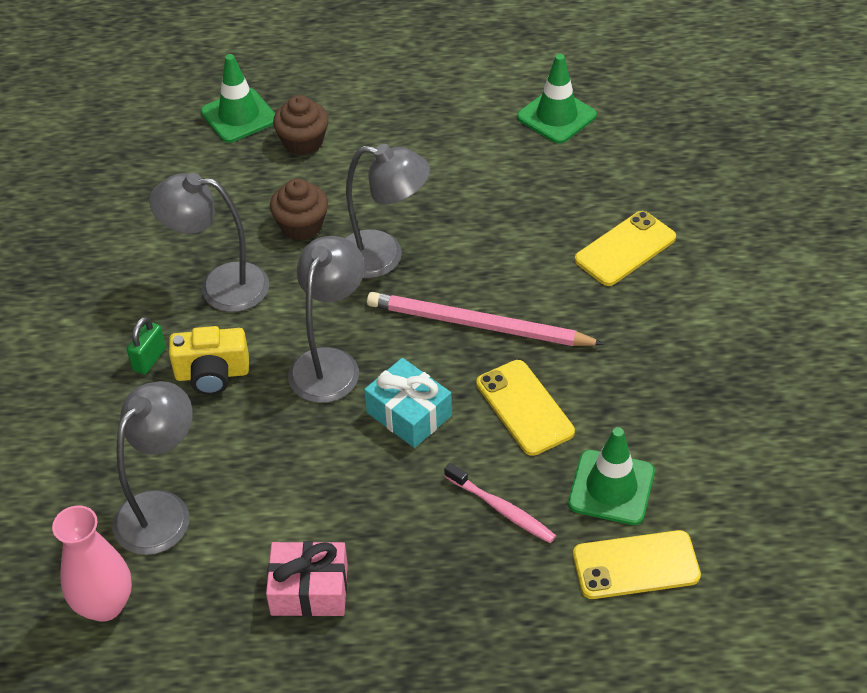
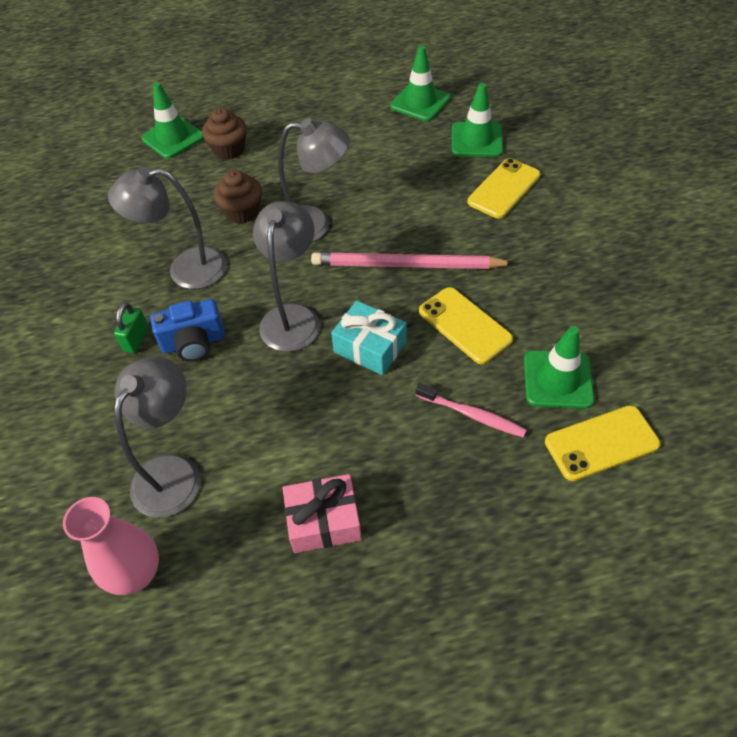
camera: 10 degrees left, 5 degrees up
(212, 374) = (194, 343): yellow camera -> blue camera
(612, 179) = (476, 140): none -> green traffic cone

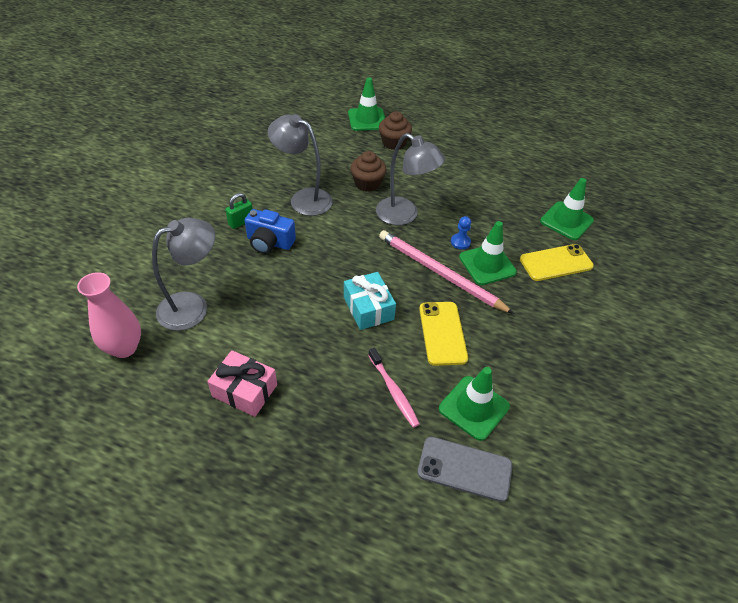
camera: 30 degrees right, 5 degrees down
(293, 317) = (339, 262): grey lamp -> none
(397, 220) = (460, 242): none -> blue pawn
(420, 102) = (548, 176): green traffic cone -> green traffic cone (487, 264)
(601, 443) = (464, 469): yellow phone -> grey phone

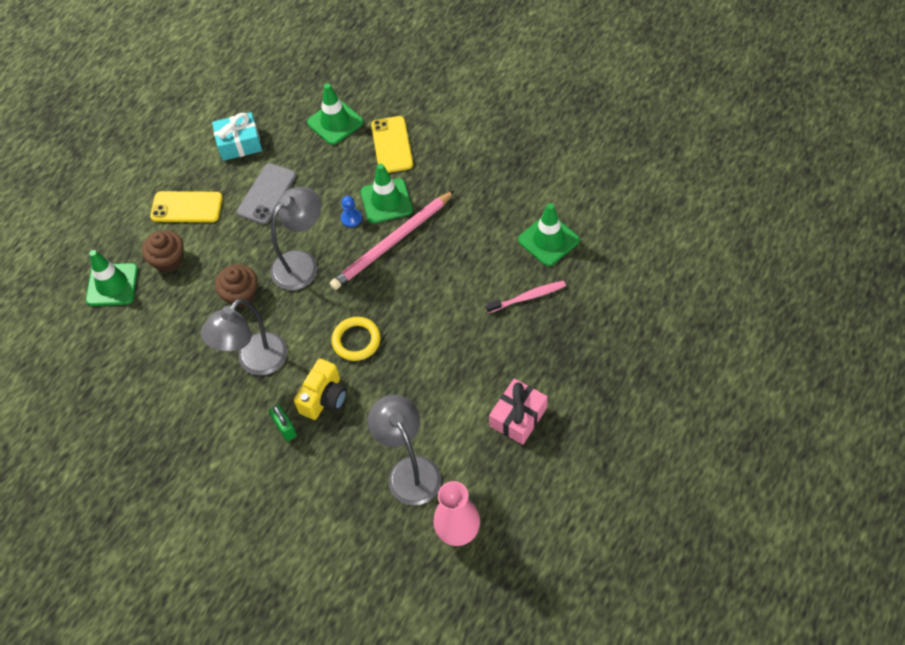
camera: 75 degrees left, 10 degrees up
(269, 242) = (324, 398): blue camera -> yellow camera
(328, 258) = (356, 340): none -> yellow ring
(368, 308) = (431, 309): turquoise gift -> turquoise gift (239, 144)
(442, 333) = (467, 251): yellow phone -> yellow phone (186, 207)
(464, 469) = (603, 256): grey phone -> grey phone (267, 194)

